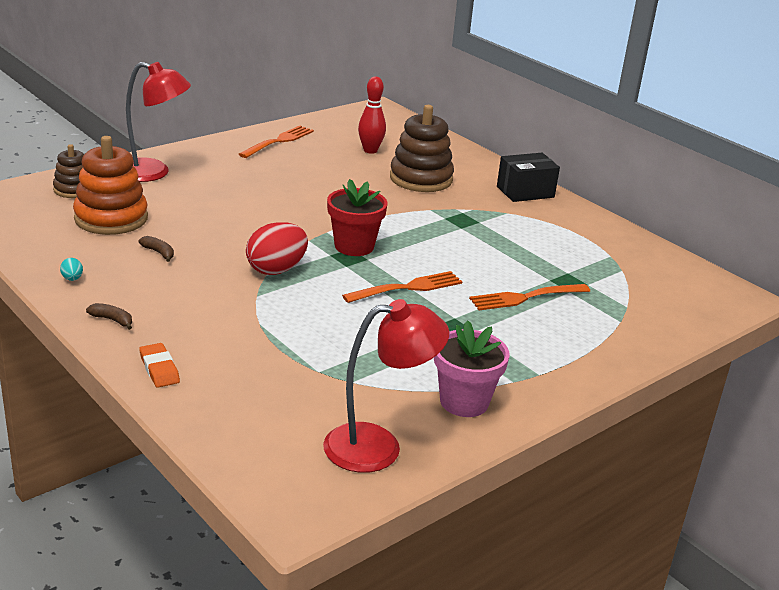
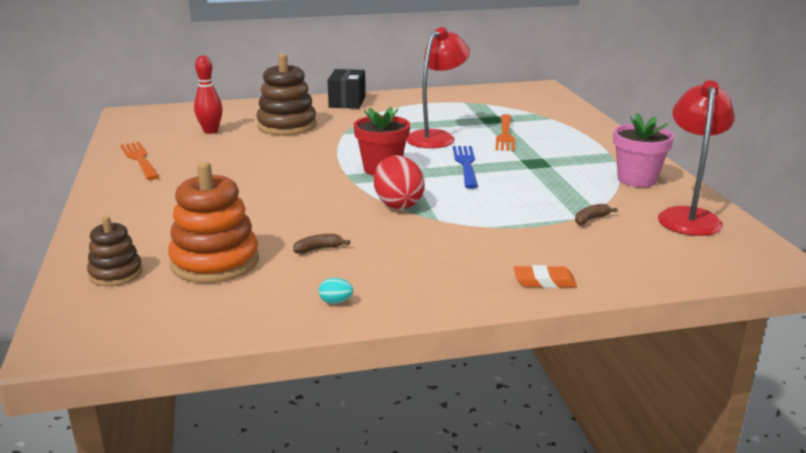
camera: 60 degrees left, 5 degrees down
(112, 320) = (440, 291): brown banana -> brown banana (591, 219)
(153, 173) = (131, 225): red lamp -> red lamp (436, 137)
(406, 288) = (466, 165): orange fork -> blue fork

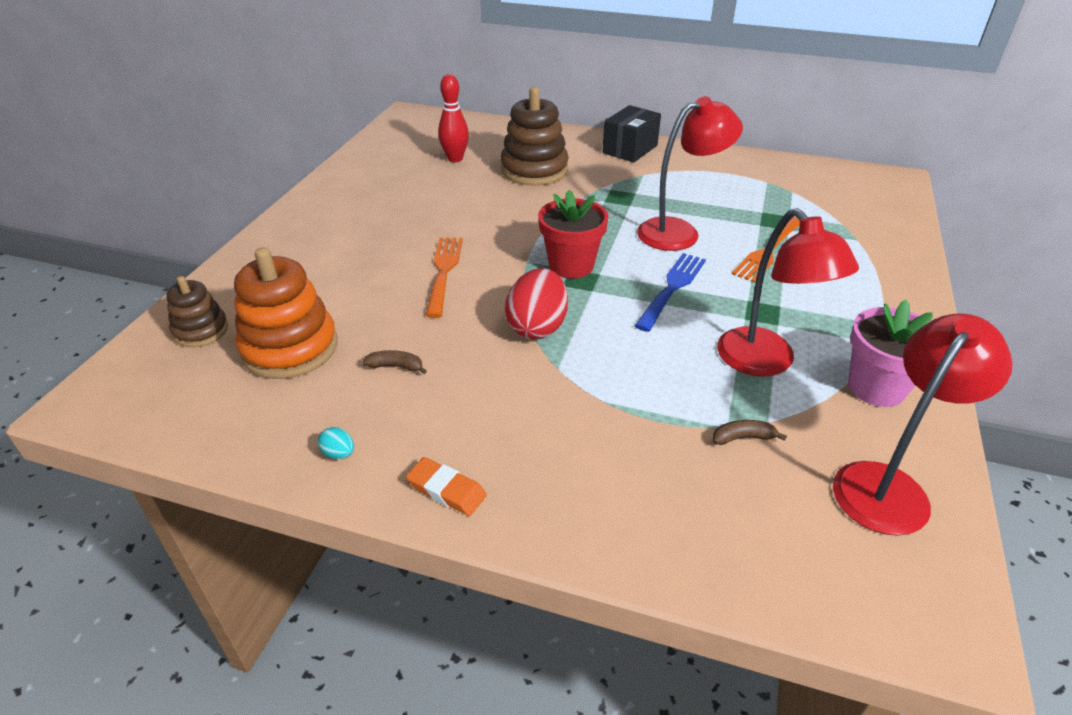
camera: 30 degrees right, 15 degrees up
(140, 160) = (358, 182): orange fork -> orange fork (444, 272)
(544, 281) = (583, 522): orange eraser -> orange eraser (446, 490)
(564, 184) = (765, 362): none -> red lamp

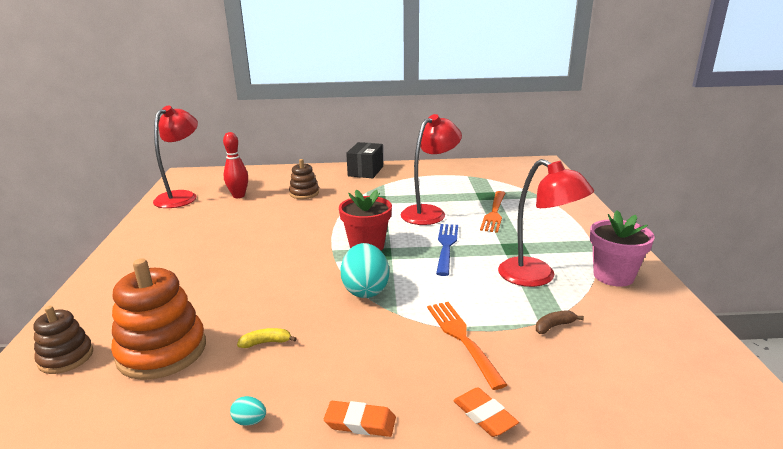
camera: 20 degrees left, 15 degrees down
(396, 366) = (266, 342): brown banana -> yellow banana
(444, 272) = (270, 269): orange fork -> orange fork (463, 339)
(534, 170) = (304, 193): brown stacking toy -> brown stacking toy, size x0.58
(537, 327) = (365, 290): red egg -> turquoise egg
(585, 525) = (484, 415): none -> orange eraser
(889, 485) = (662, 331): red lamp -> red lamp (182, 196)

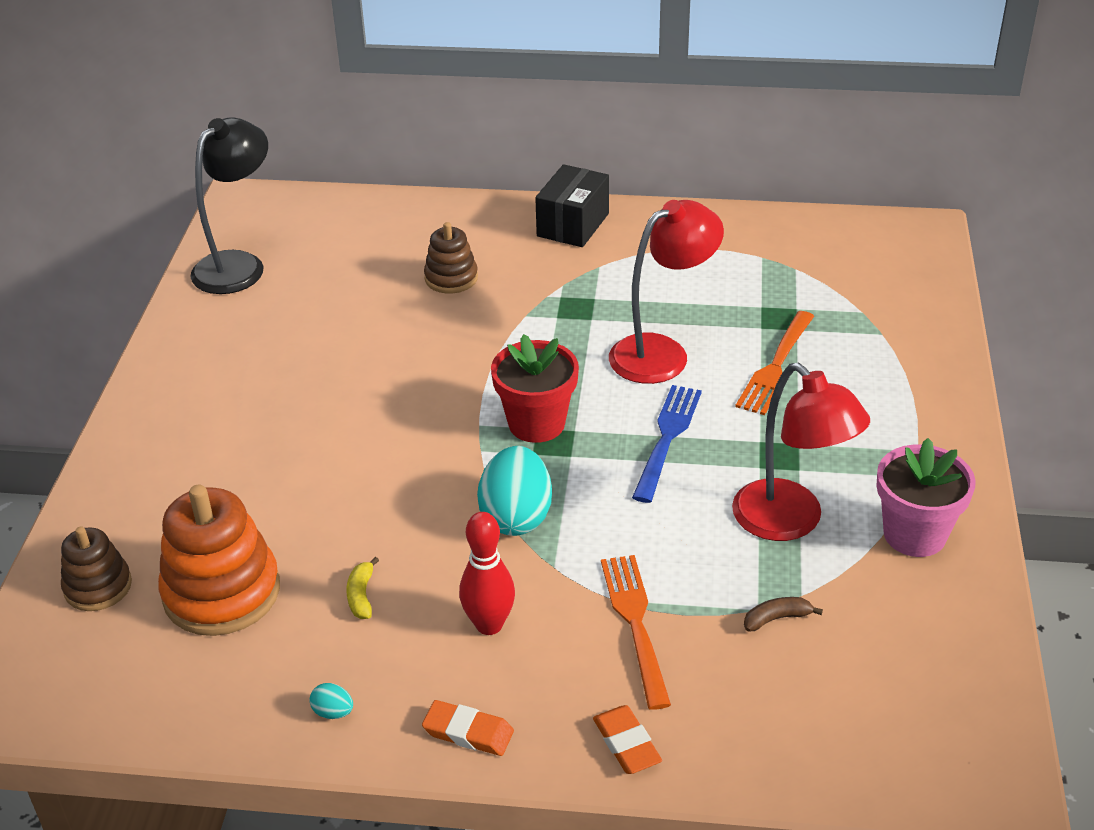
camera: 10 degrees right, 15 degrees up
(182, 196) = (238, 265): red lamp -> black lamp
(238, 196) = (336, 273): red bowling pin -> red bowling pin (489, 625)
(266, 342) = (361, 595): yellow banana -> yellow banana turned 90 degrees counterclockwise

